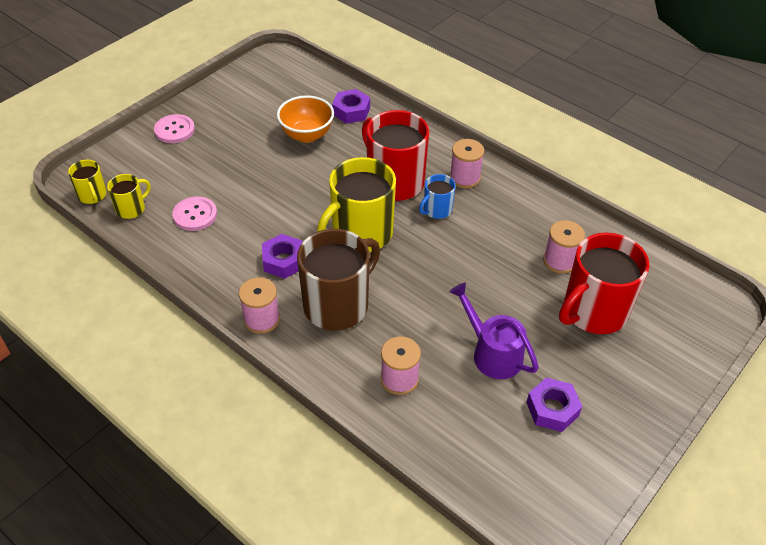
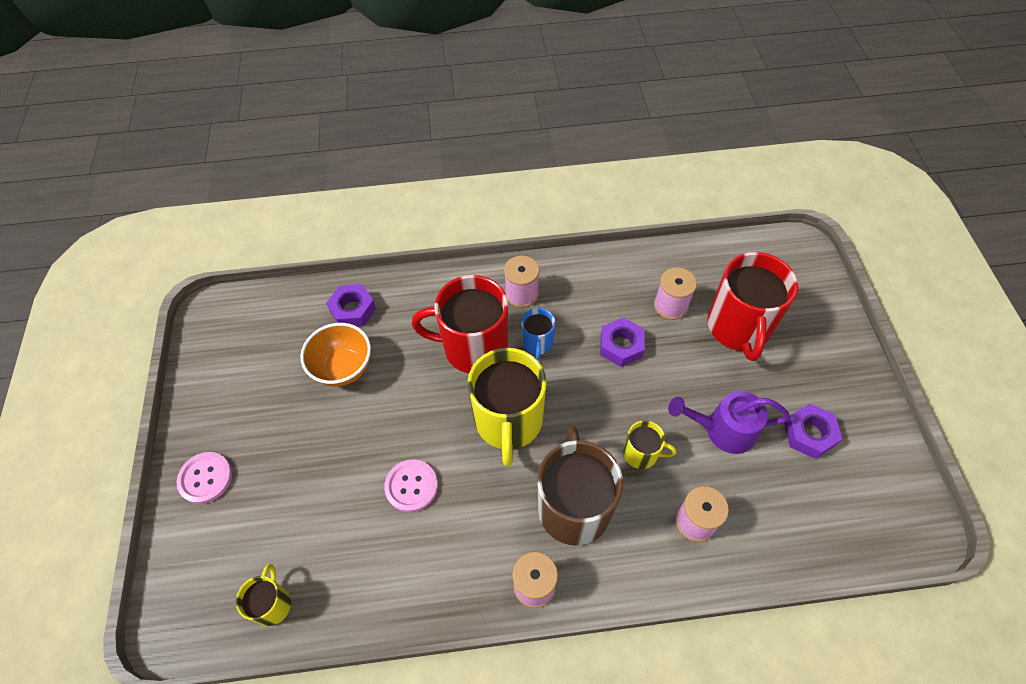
camera: 45 degrees left, 10 degrees up
(92, 195) = (211, 631): yellow mug -> yellow mug (641, 454)
(195, 215) = (344, 547): pink button -> pink button (411, 486)
(283, 261) = (481, 511): purple nut -> purple nut (621, 346)

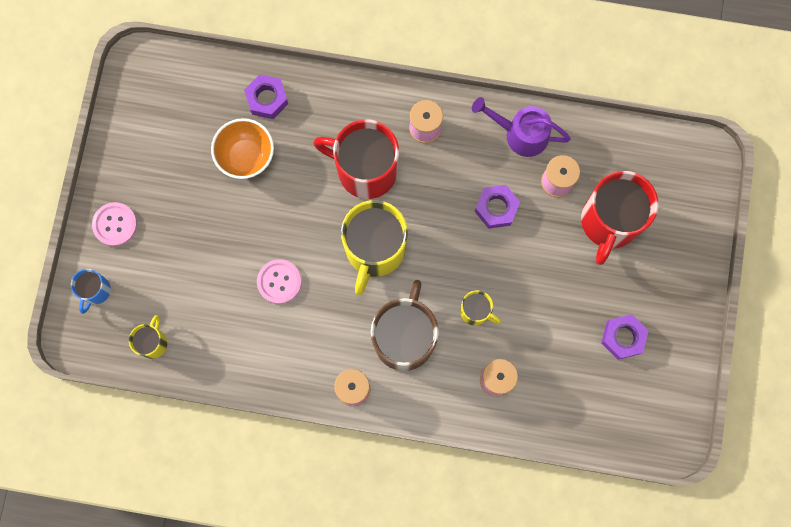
camera: 15 degrees right, 20 degrees up
(537, 343) = (423, 183): blue mug -> blue mug (96, 291)
(723, 430) = (552, 312): purple watering can -> purple watering can (520, 134)

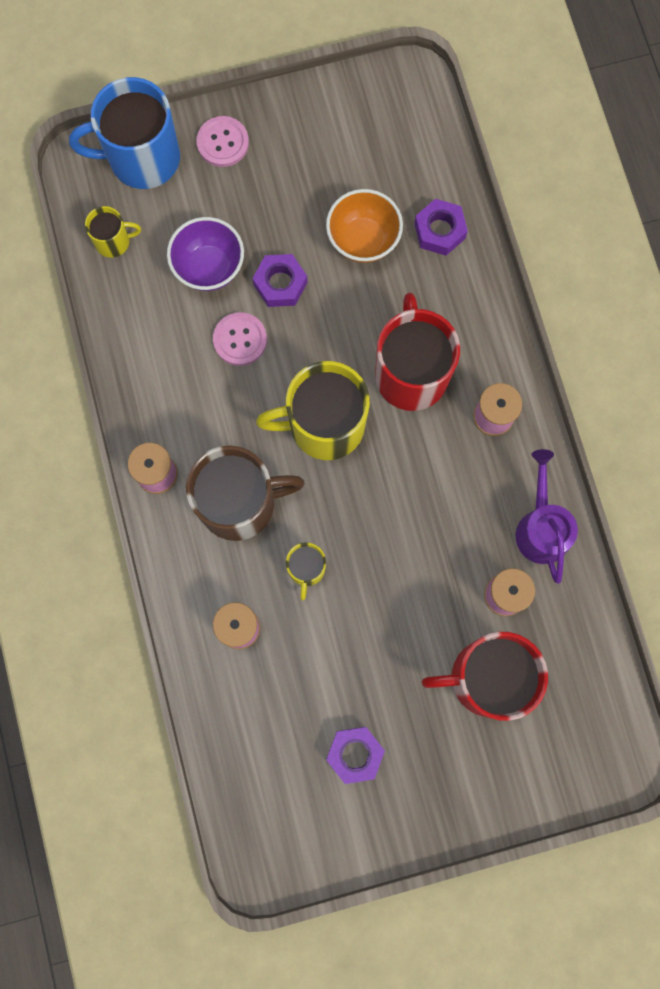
camera: 65 degrees right, 0 degrees up
(96, 291) = (142, 158): blue mug -> blue mug, size x2.05
(211, 279) = (209, 267): none -> purple bowl
(496, 208) = (438, 539): purple nut -> purple nut (280, 284)

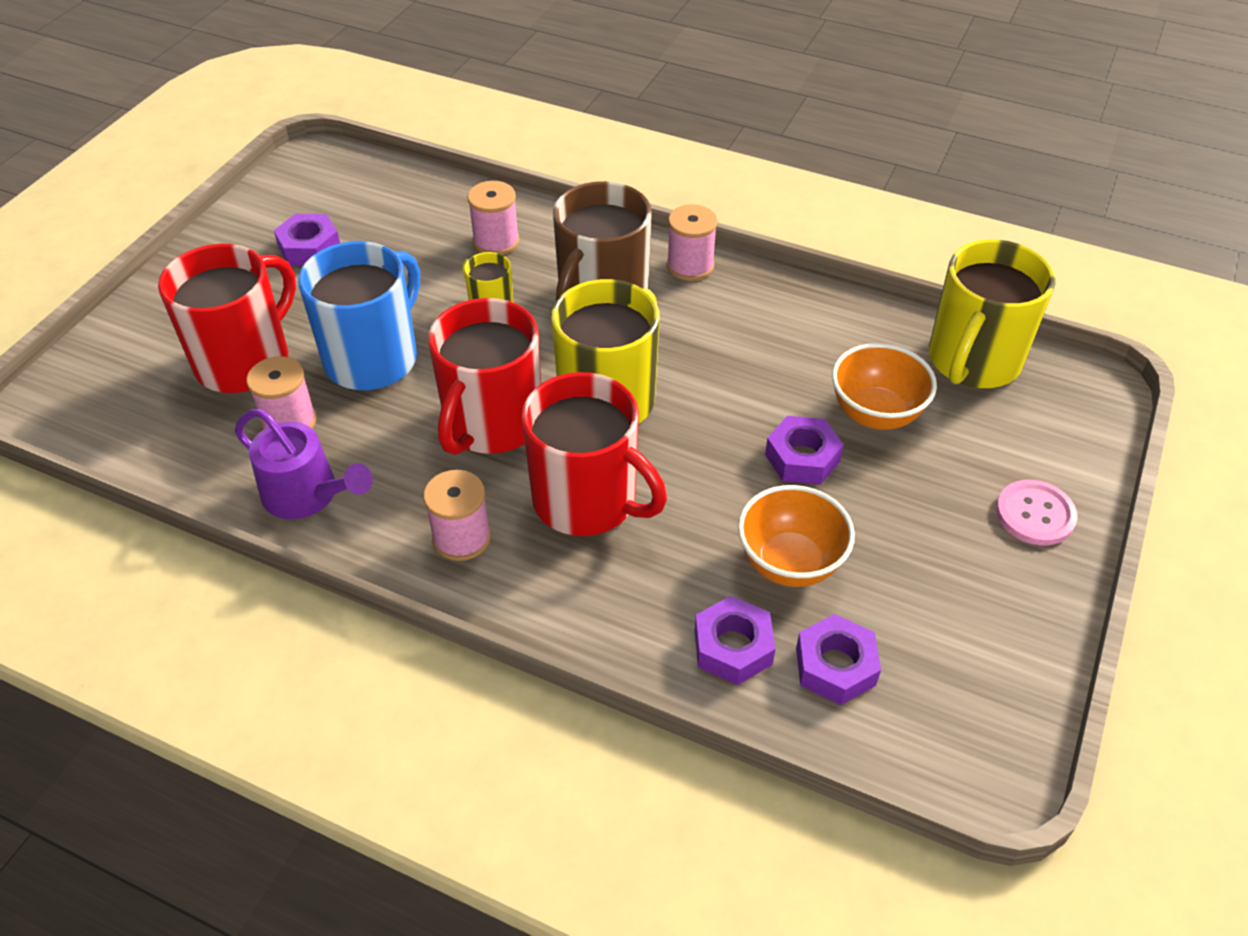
camera: 130 degrees right, 30 degrees down
(113, 241) = (973, 361): yellow mug -> yellow mug, size x2.05
(142, 158) = (1065, 435): blue mug -> blue mug (373, 358)
(209, 267) = (875, 414): purple bowl -> orange bowl
(240, 340) = (767, 391): pink button -> none
(402, 475) = (492, 423): none -> red mug
(409, 178) = (835, 666): none -> purple nut

